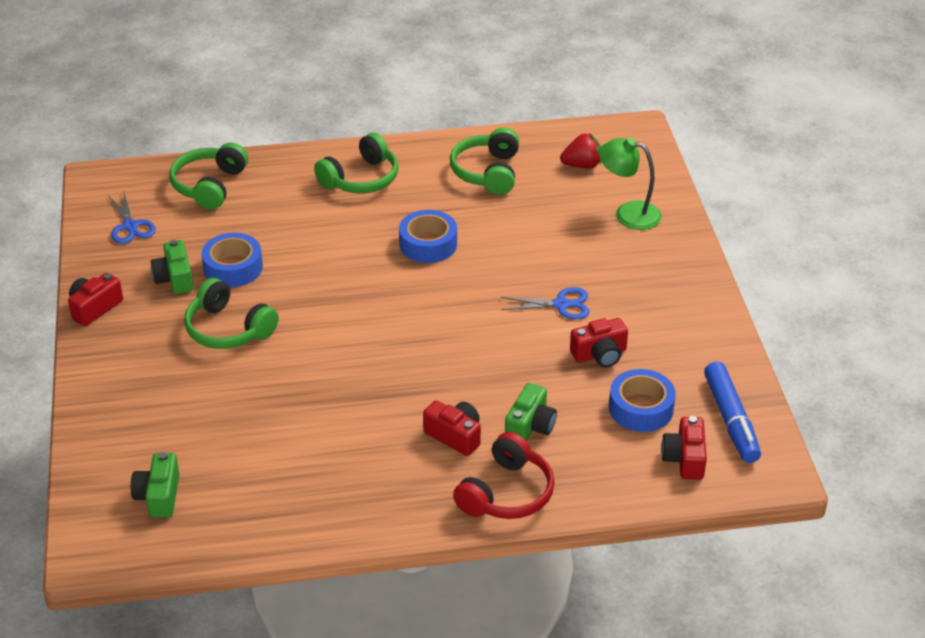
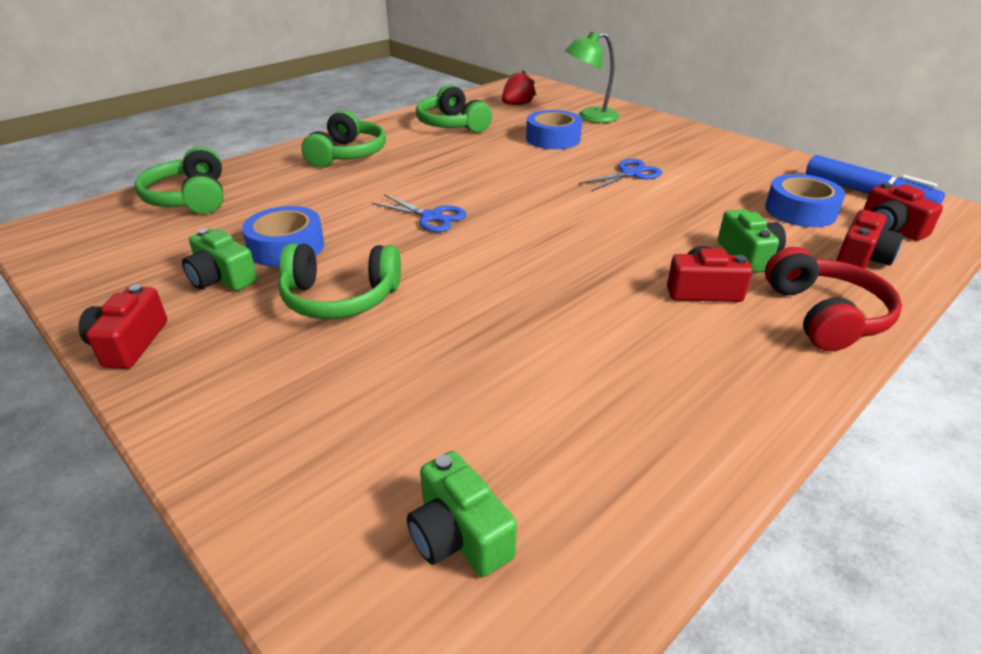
camera: 35 degrees left, 5 degrees down
(130, 226) = (117, 254): blue scissors -> blue scissors (431, 217)
(428, 244) = (465, 173): blue tape -> blue tape (553, 139)
(600, 354) = (710, 191): red camera -> red camera (861, 257)

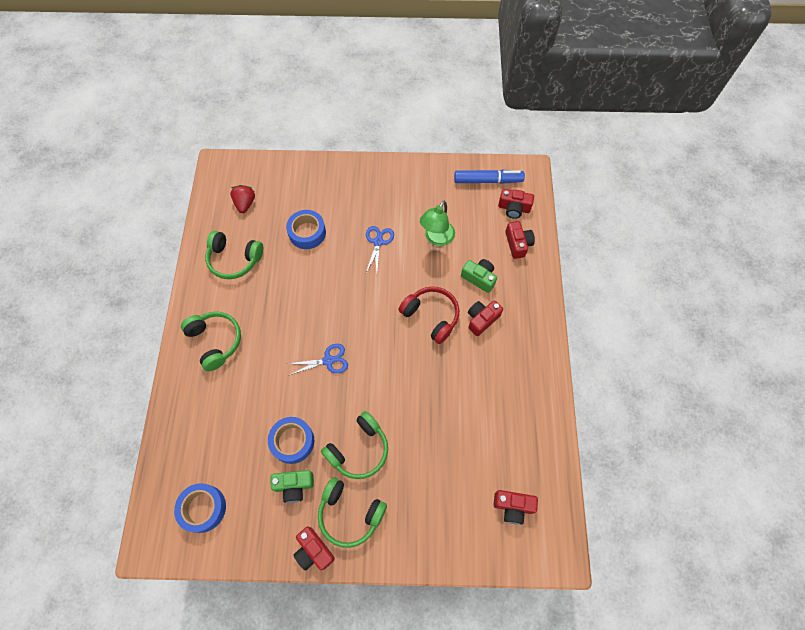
camera: 45 degrees left, 30 degrees up
(190, 198) = (188, 453): green headphones -> green headphones (350, 514)
(459, 535) = (513, 506): green camera -> red camera
(590, 117) = (302, 189): green lamp -> green lamp (436, 238)
(800, 211) = (473, 220): blue tape -> blue tape (203, 508)
(825, 315) = (530, 300): red headphones -> red headphones (431, 316)

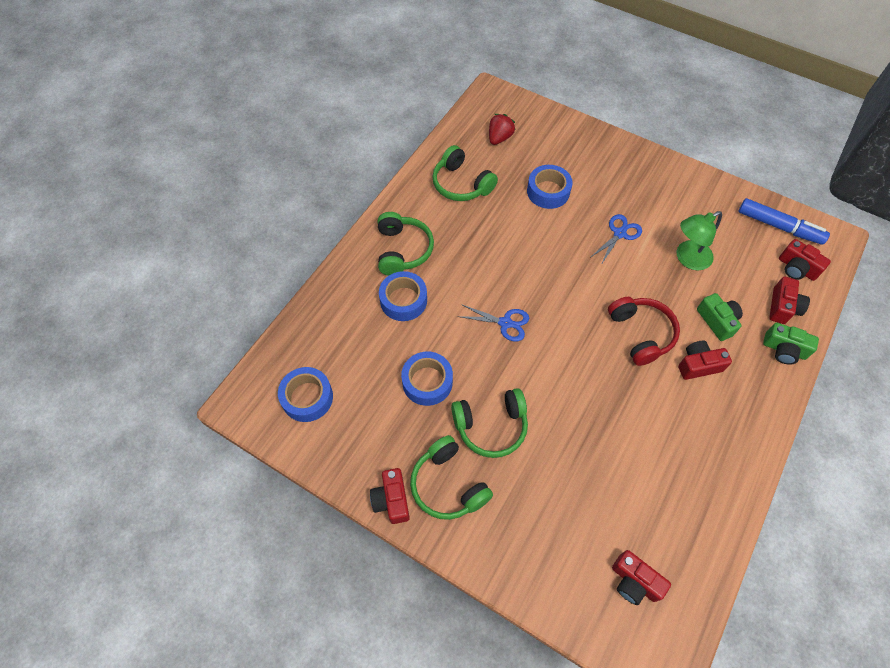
camera: 30 degrees right, 5 degrees down
(238, 384) = (403, 300): none -> blue tape
(294, 486) = (406, 425): green camera -> green camera (784, 349)

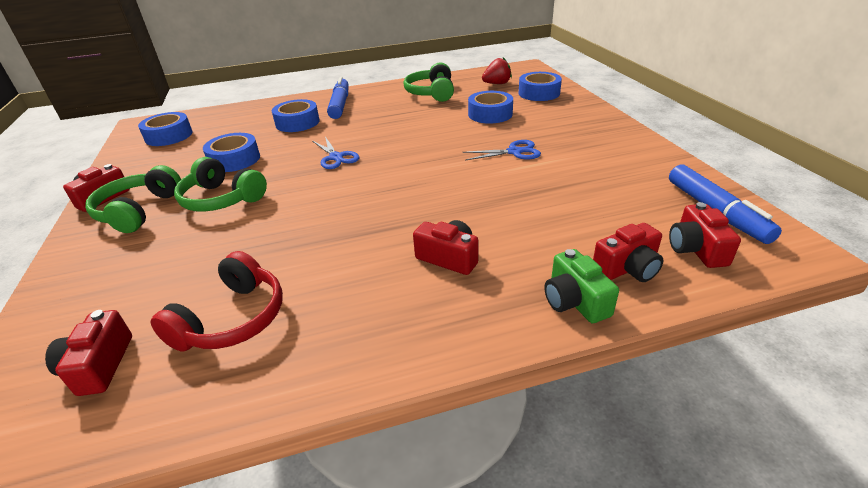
camera: 45 degrees right, 25 degrees down
(403, 250) = (340, 105): green headphones -> blue marker
(550, 137) = (539, 93): none -> blue tape
(641, 334) = (429, 211): red headphones -> red headphones (232, 319)
(687, 259) = (559, 189): green lamp -> none
(717, 321) = (523, 240): green camera -> none

